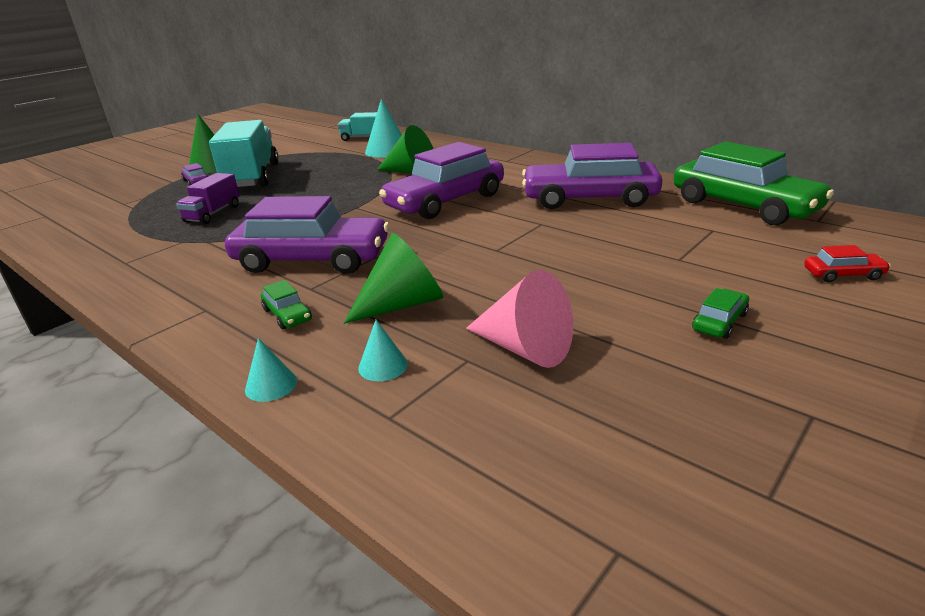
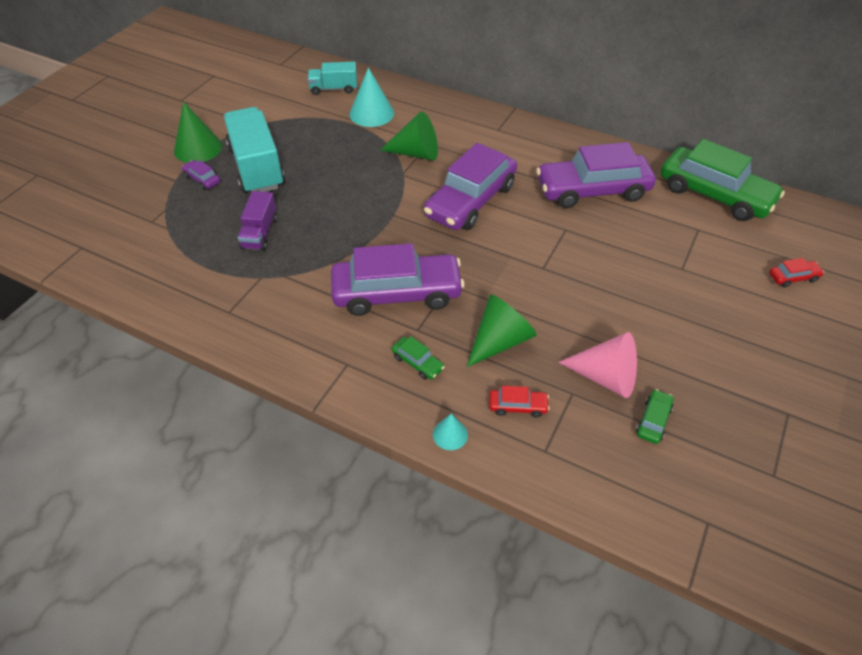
camera: 15 degrees left, 20 degrees up
(383, 366) = (517, 406): turquoise cone -> red car
(719, 322) = (723, 336): green car -> green car (653, 420)

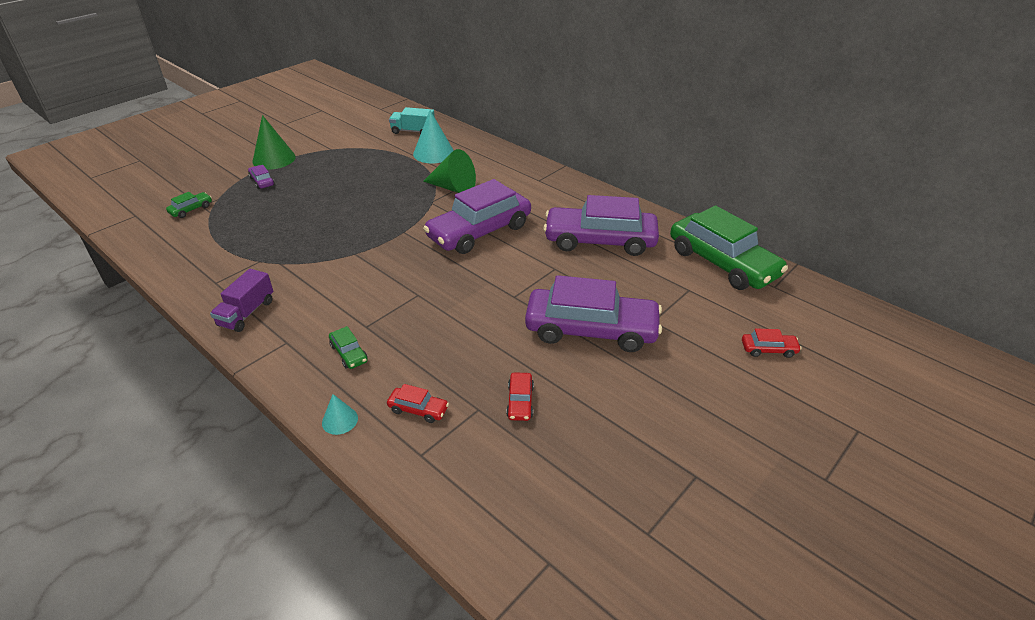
camera: 15 degrees right, 10 degrees down
(257, 167) = (311, 179): turquoise truck -> none
(260, 233) = (281, 228): purple truck -> purple truck (247, 313)
(397, 293) = (367, 293): purple car -> purple car (591, 330)
(500, 341) = (436, 350): green cone -> none
(606, 377) = (520, 402): pink cone -> red car
(653, 420) = (545, 451): green car -> green car (191, 209)

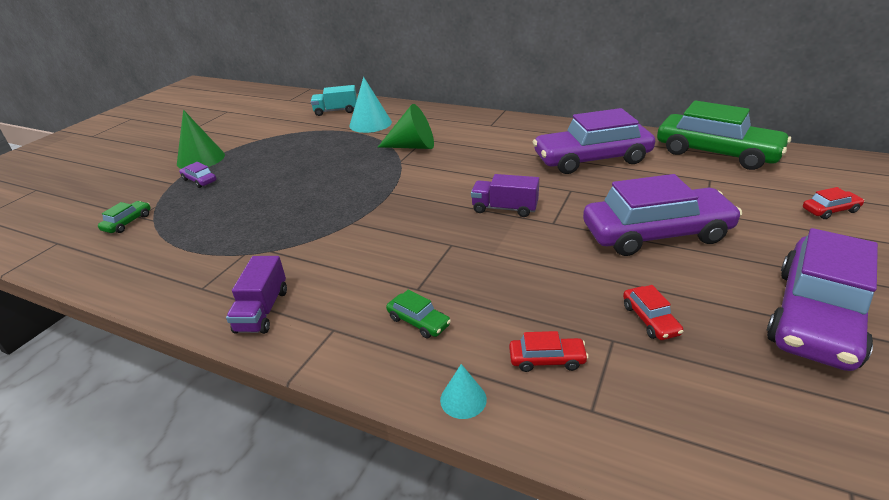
camera: 15 degrees left, 5 degrees down
(479, 231) = (469, 176): purple car -> purple car (816, 316)
(485, 272) = (504, 208): none -> purple truck

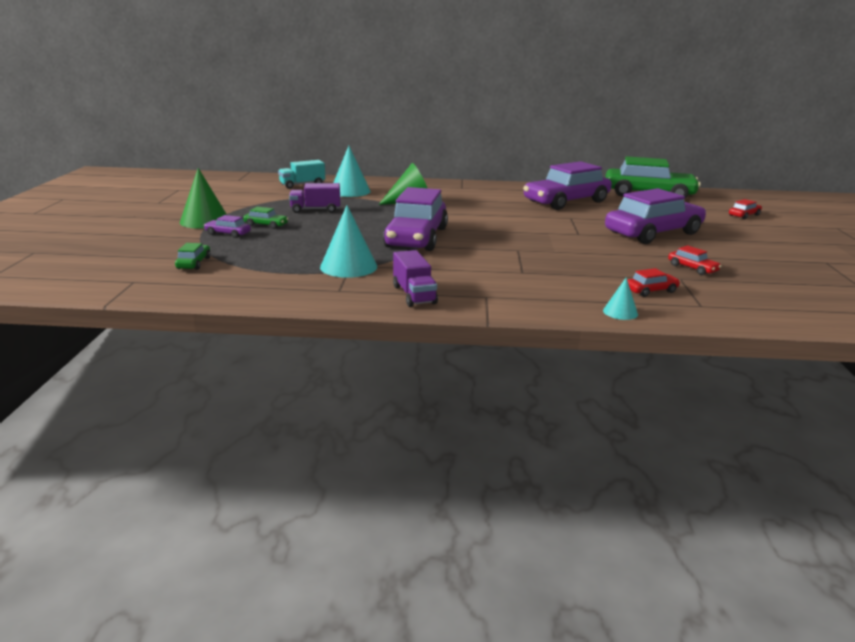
camera: 25 degrees left, 10 degrees down
(249, 249) = (348, 266): none -> turquoise cone
(418, 321) = (545, 286): green car -> green car (266, 225)
(504, 208) = (534, 230): purple truck -> purple truck (315, 210)
(816, 316) = (779, 257): purple car -> purple car (416, 237)

